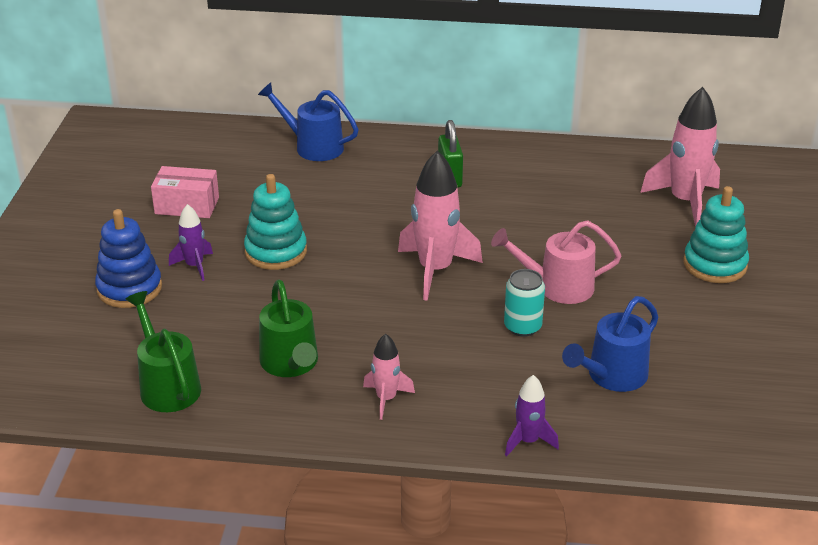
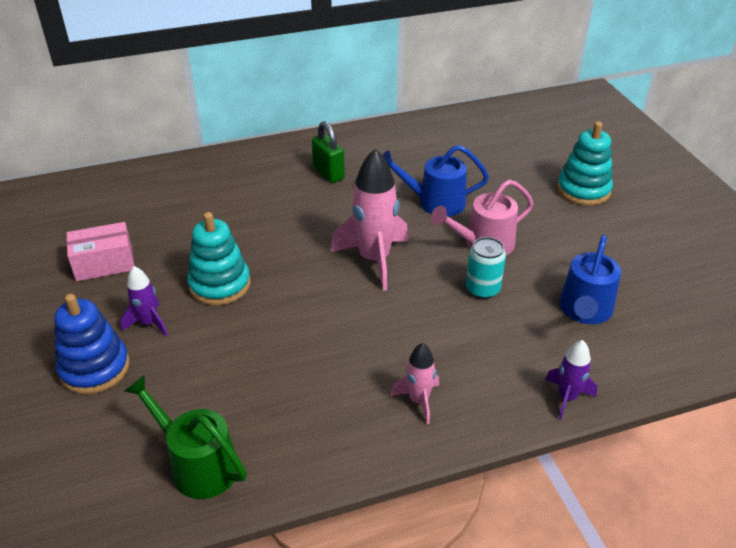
camera: 25 degrees left, 5 degrees up
(291, 364) = (307, 395): green watering can -> none
(313, 146) = (191, 176): blue watering can -> blue watering can (434, 202)
(685, 202) = (523, 145): pink rocket -> none

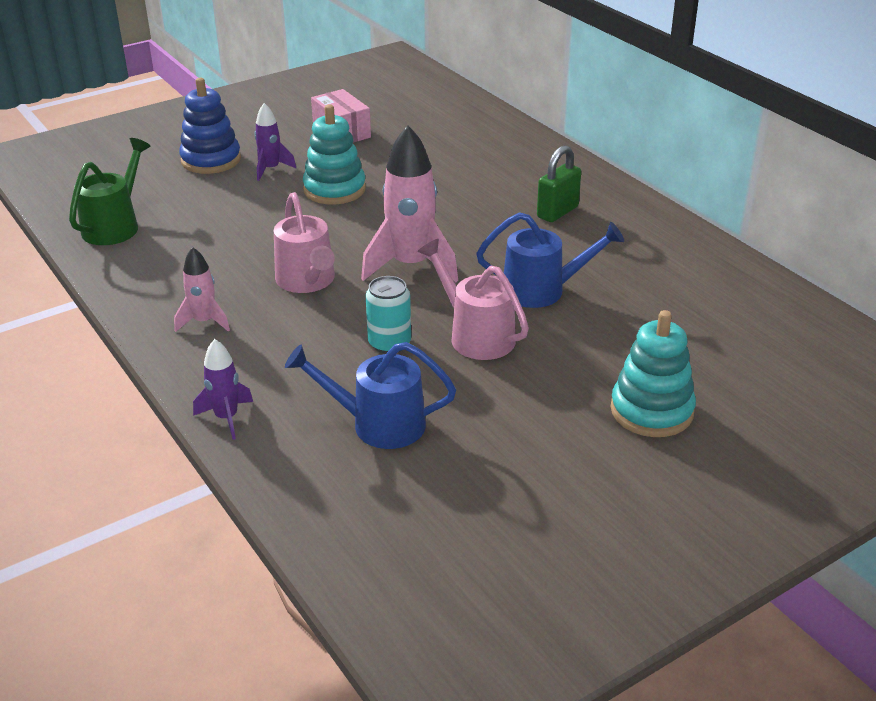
camera: 75 degrees right, 5 degrees down
(375, 323) = (307, 281): none -> pink watering can
(434, 202) = (542, 290): blue watering can -> blue watering can turned 105 degrees clockwise

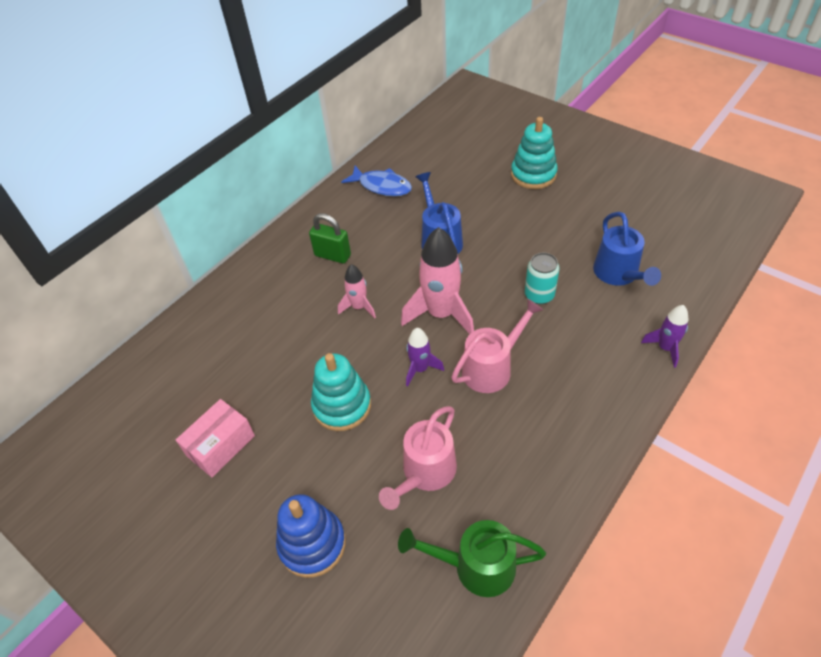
camera: 105 degrees left, 15 degrees up
(204, 322) = (578, 411): pink rocket -> pink rocket (359, 307)
(271, 169) = (317, 475): purple rocket -> purple rocket (420, 369)
(475, 335) = (506, 257): pink watering can -> pink watering can (425, 473)
(682, 266) = (382, 186): none -> blue fish

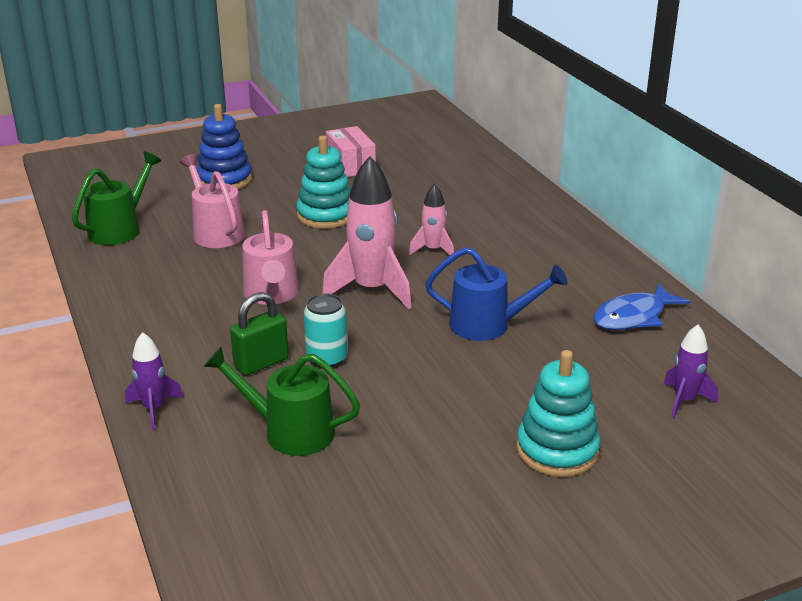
camera: 115 degrees right, 20 degrees down
(332, 255) = (528, 255): green padlock -> green padlock (261, 363)
(420, 369) = (318, 259): purple rocket -> purple rocket (684, 400)
(618, 274) = (289, 431): blue watering can -> green watering can

